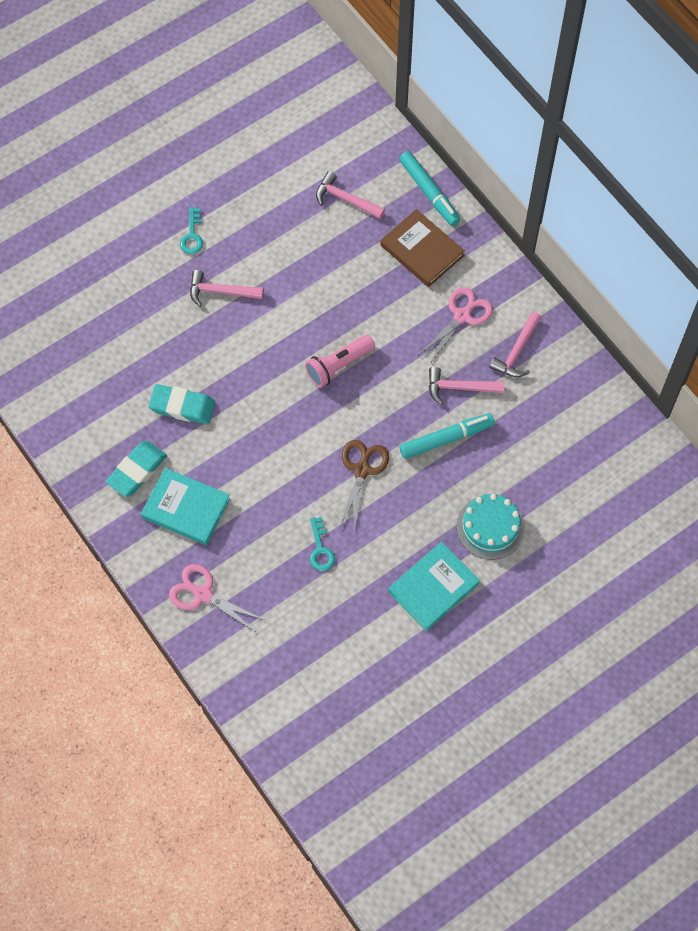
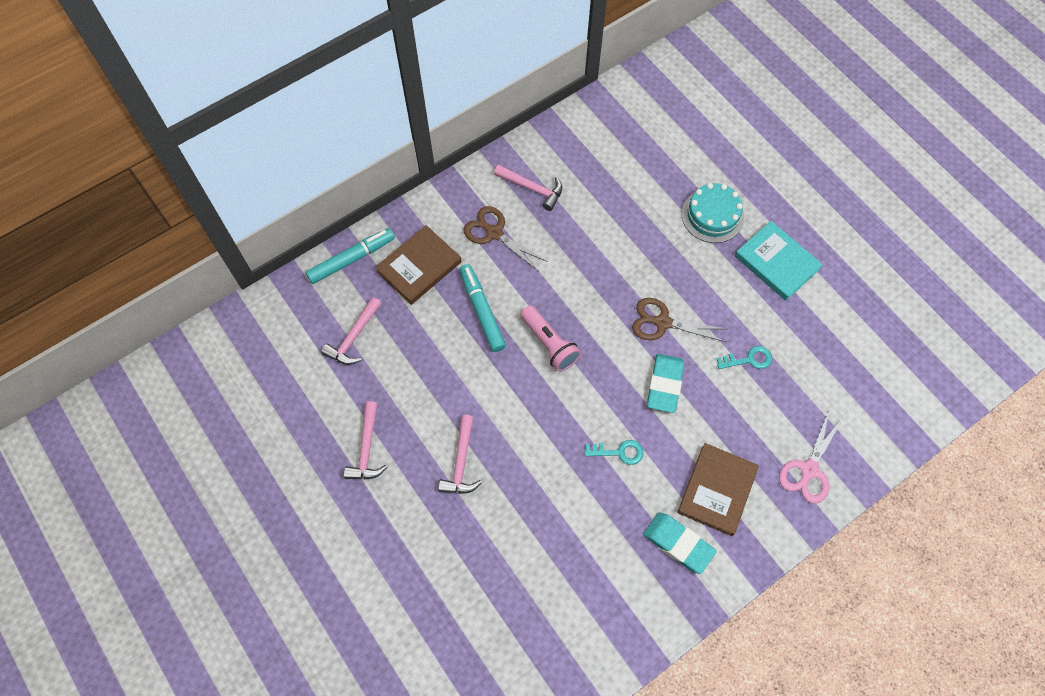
camera: 90 degrees left, 0 degrees up
(182, 406) = (600, 498): turquoise eraser -> turquoise eraser (664, 385)
(186, 508) = (717, 490): turquoise book -> brown book
(192, 236) = (389, 495): turquoise key -> turquoise key (619, 452)
(446, 438) = (625, 249): turquoise marker -> turquoise marker (482, 311)
(459, 388) = (571, 237): pink hammer -> pink hammer (367, 448)
(462, 316) = (494, 233): pink scissors -> brown scissors

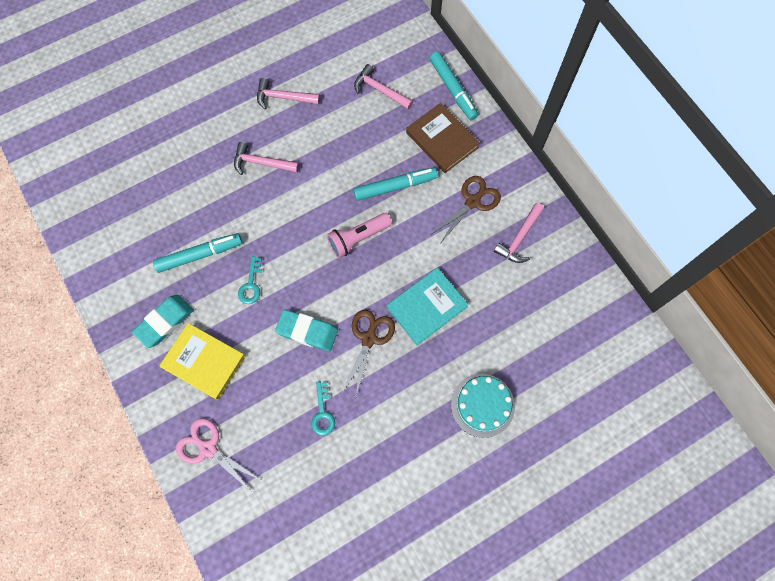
camera: 95 degrees right, 5 degrees up
(589, 517) = (199, 255): none -> turquoise marker
(717, 490) = (204, 362): brown book -> yellow book
(776, 262) = (424, 461): turquoise book -> turquoise book (426, 307)

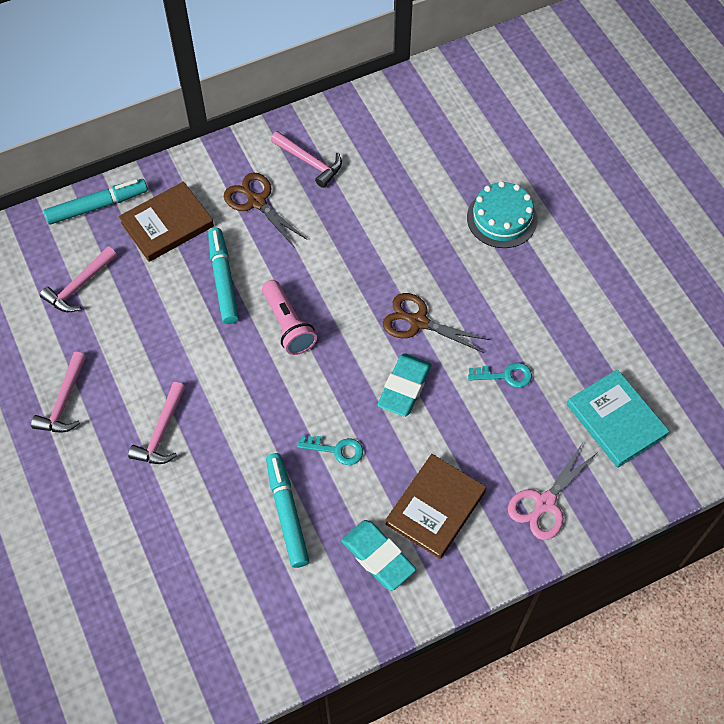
camera: 85 degrees left, 10 degrees down
(204, 362) = (435, 508): yellow book -> brown book
(426, 307) = (385, 260): turquoise book -> turquoise book (616, 420)

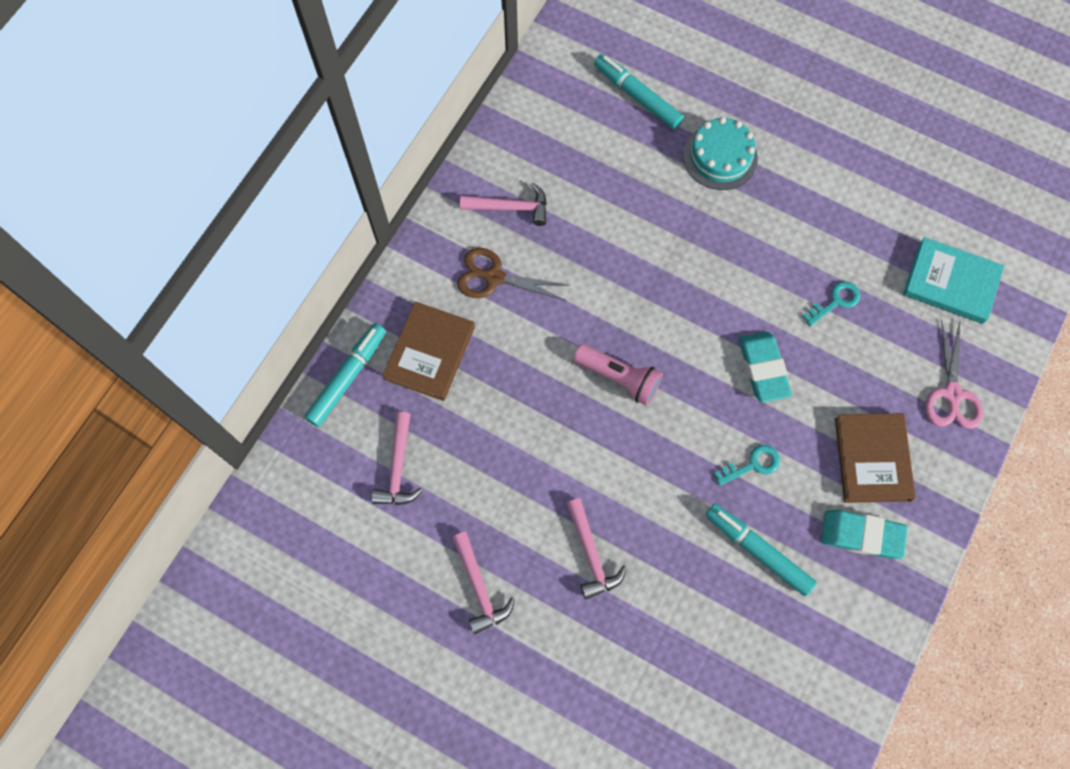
camera: 35 degrees left, 10 degrees up
(223, 280) = (526, 373): turquoise marker -> turquoise marker (637, 96)
(418, 322) = (727, 300): brown scissors -> none

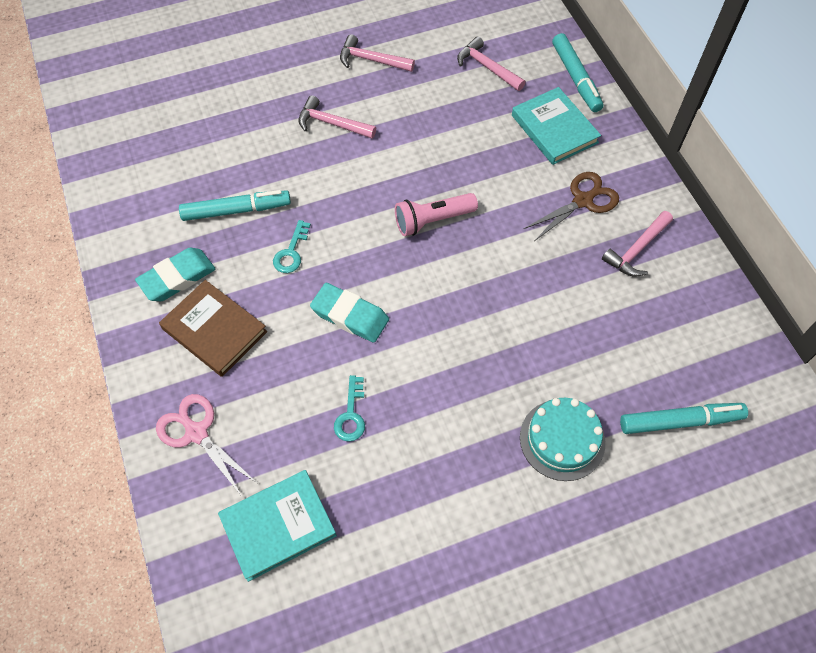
camera: 130 degrees right, 10 degrees down
(430, 353) = (554, 129): brown book -> turquoise book

